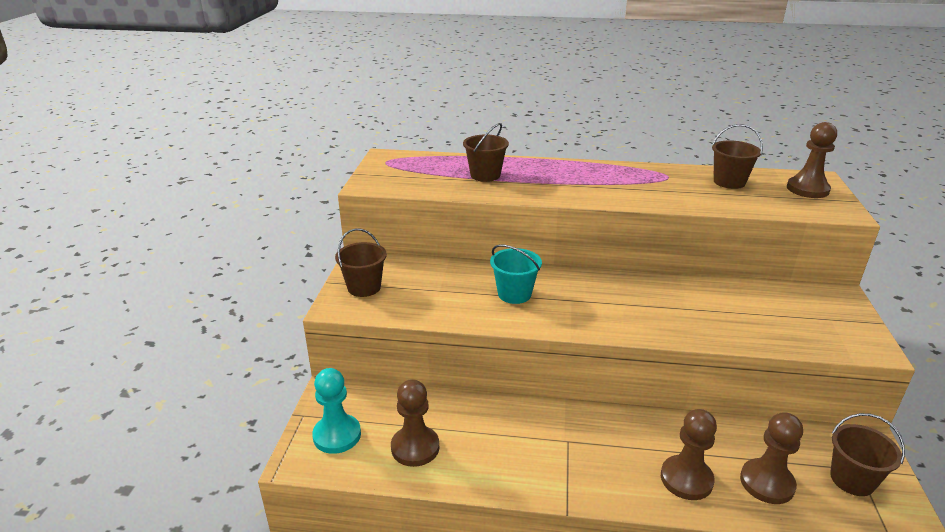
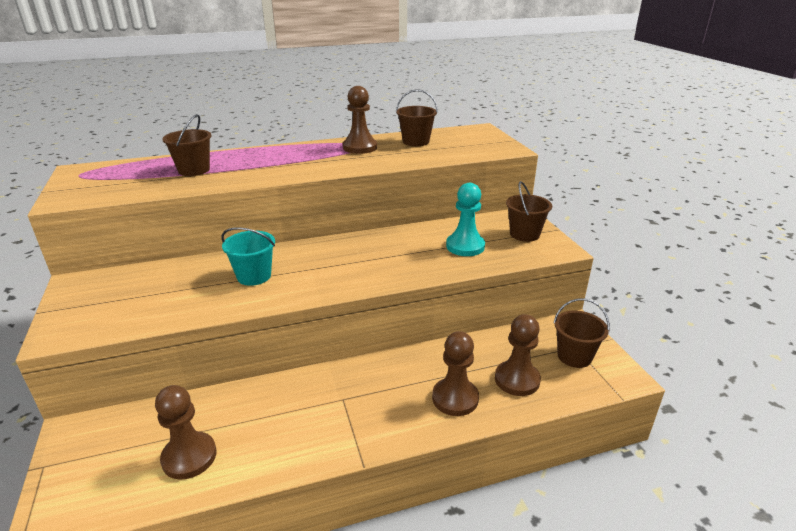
camera: 25 degrees left, 0 degrees up
(337, 435) = (92, 474): turquoise pawn -> turquoise pawn (465, 246)
(364, 287) = (85, 307): brown bucket -> brown bucket (524, 234)
(807, 189) = (476, 137): brown pawn -> brown pawn (360, 147)

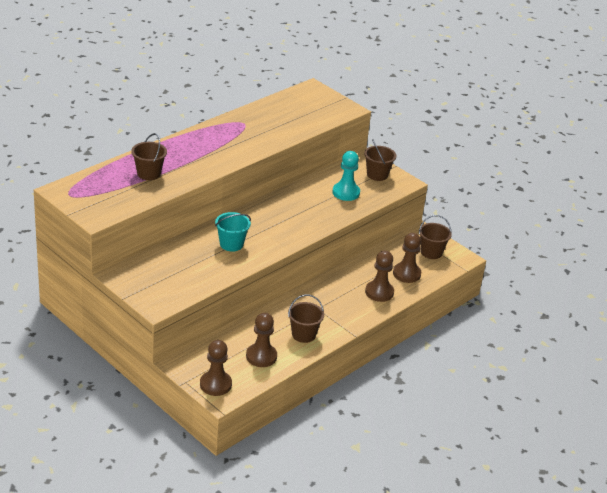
camera: 30 degrees left, 5 degrees up
(360, 147) = (242, 127): brown pawn -> brown pawn (215, 384)
(416, 141) = (277, 112): brown bucket -> brown bucket (303, 334)

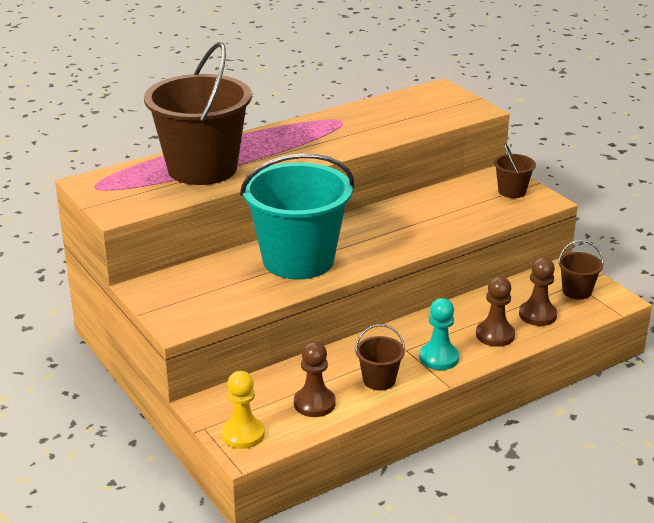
camera: 15 degrees right, 5 degrees down
(149, 173) = (202, 168): brown bucket -> brown bucket, size x2.34
(215, 384) = (242, 434): brown pawn -> yellow pawn
(231, 244) = (298, 260): turquoise bucket -> turquoise bucket, size x2.34
(346, 192) = (465, 209): turquoise pawn -> turquoise pawn (439, 358)

